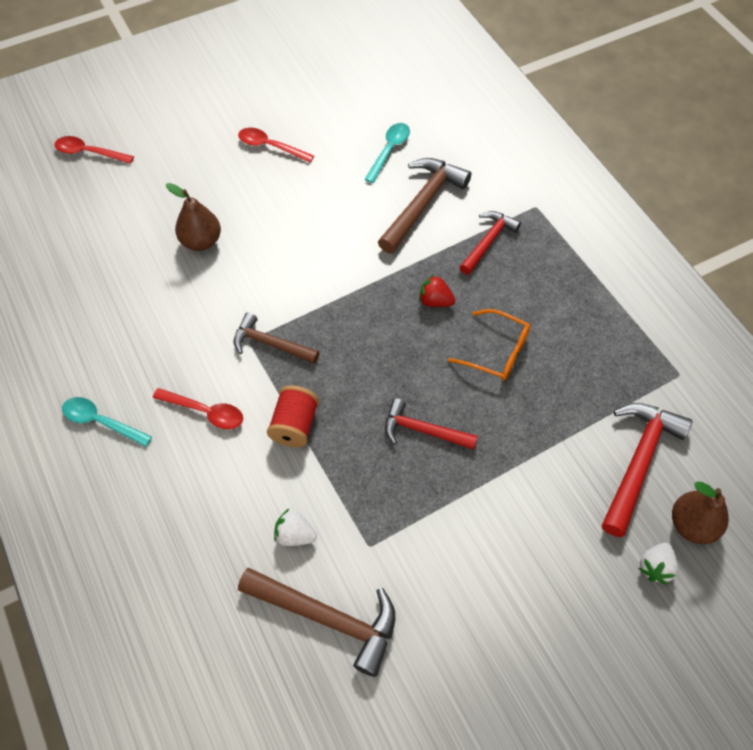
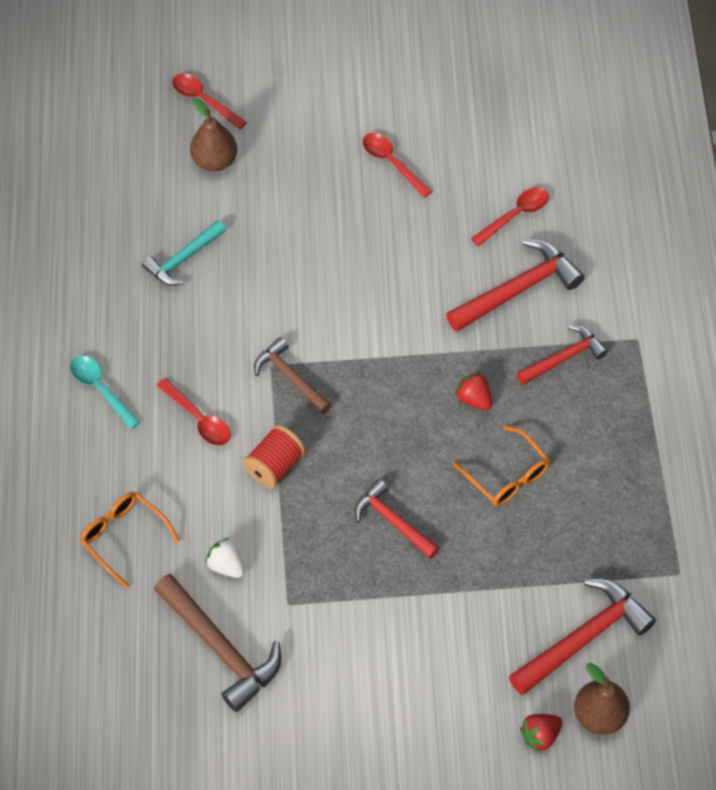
camera: 25 degrees right, 0 degrees up
(128, 282) = (183, 259): none -> turquoise hammer
(184, 550) = (124, 537): none -> orange glasses
(201, 241) = (272, 243): brown pear -> brown pear (214, 161)
(389, 151) = (515, 215): turquoise spoon -> red spoon
(422, 204) = (518, 289): brown hammer -> red hammer
(655, 567) = (540, 736): white strawberry -> red strawberry

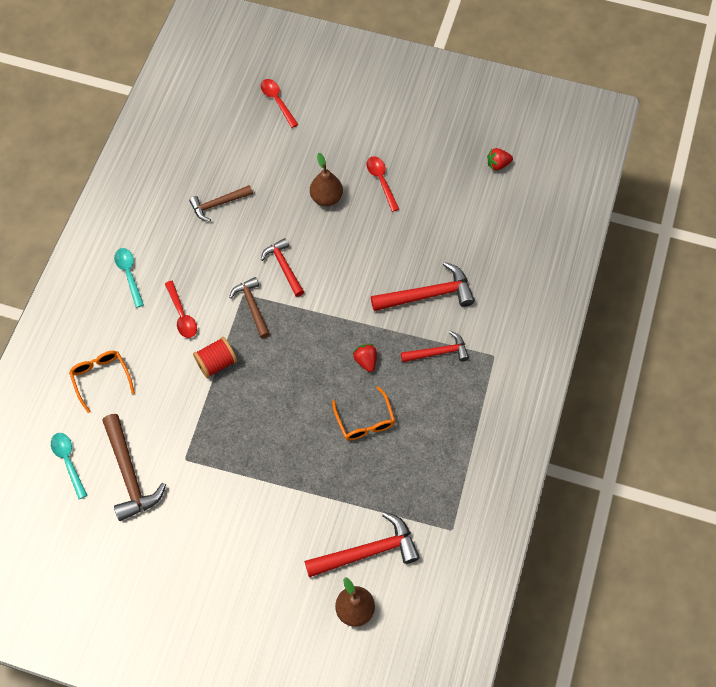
camera: 20 degrees right, 5 degrees up
(128, 660) = (68, 461): none -> turquoise spoon
(183, 259) = (218, 204): turquoise hammer -> brown hammer
(214, 161) = (266, 144): brown pear -> brown pear (326, 198)
(226, 565) = (157, 419): white strawberry -> none
(393, 521) = (276, 427): red hammer -> red hammer (284, 267)
(515, 215) = (448, 243): red spoon -> none
(540, 736) = (309, 609): red strawberry -> red strawberry (498, 164)

